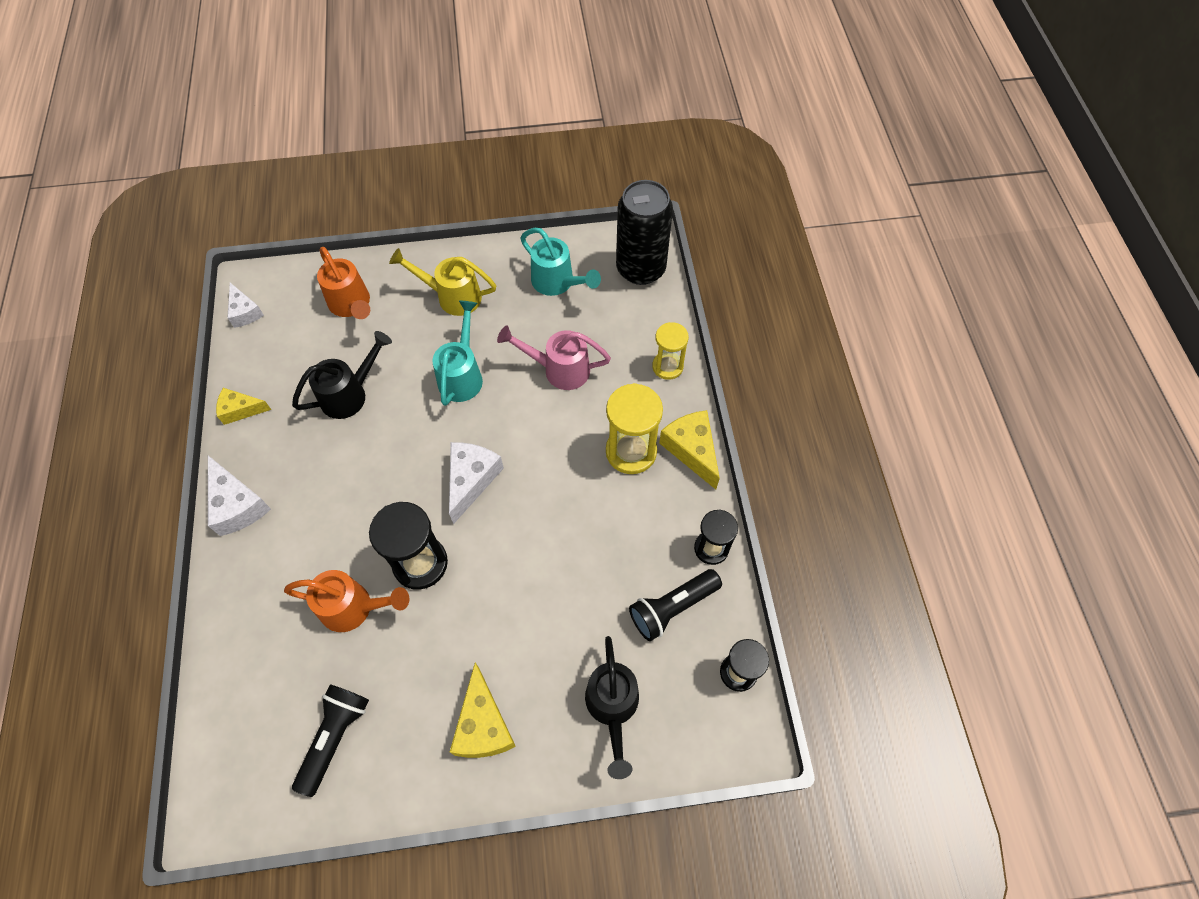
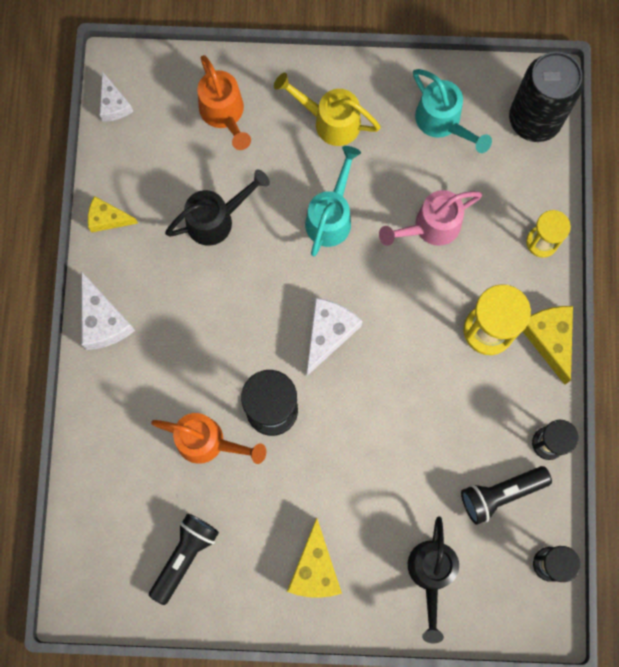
camera: 10 degrees right, 15 degrees up
(559, 369) = (430, 227): pink watering can -> pink watering can turned 45 degrees counterclockwise

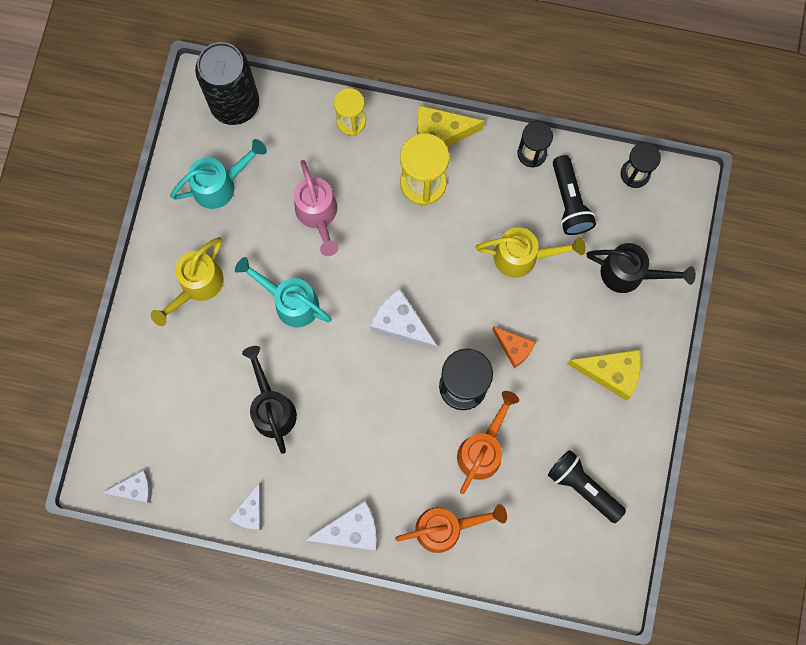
camera: 80 degrees left, 0 degrees up
(107, 218) = (250, 512): yellow cheese -> white cheese
(224, 114) = (168, 384): orange watering can -> orange watering can (445, 528)
(323, 458) = (514, 348): none -> orange cheese
(427, 452) = (523, 257): none -> yellow watering can

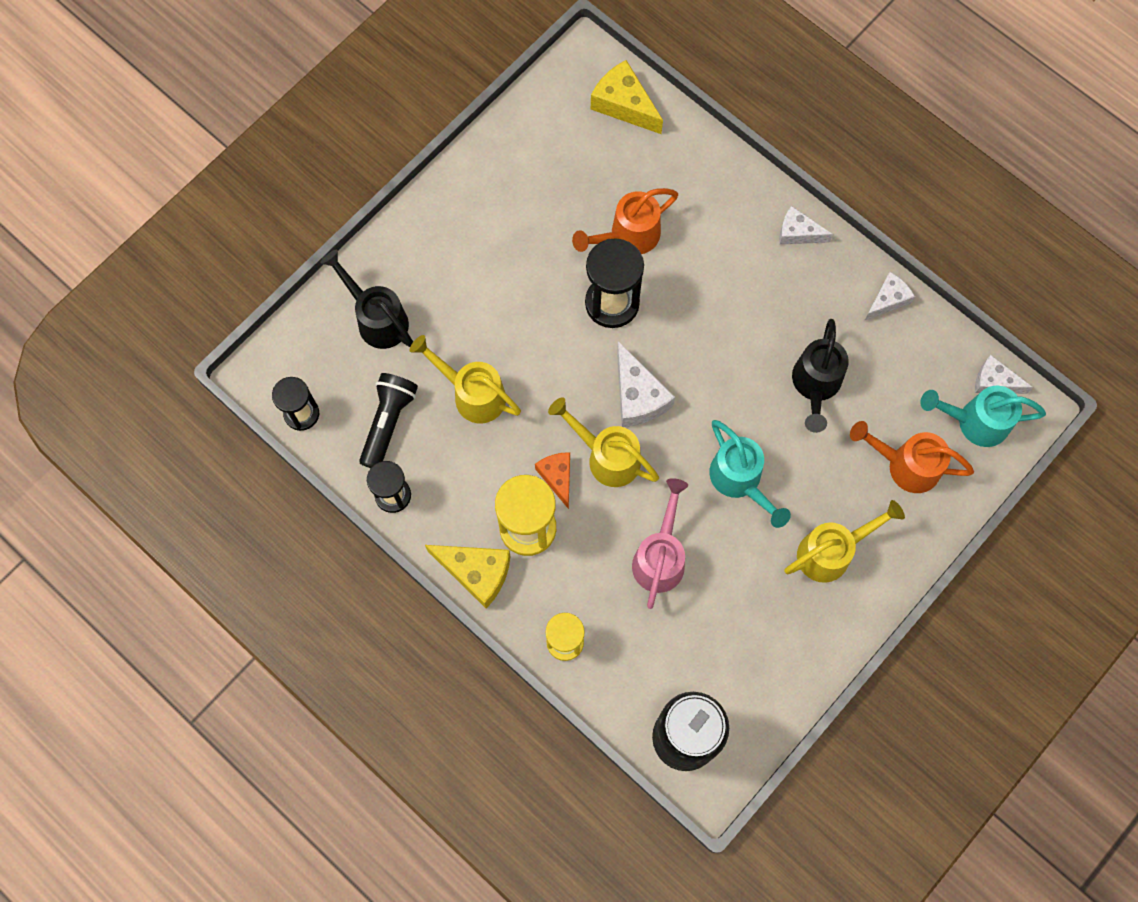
camera: 150 degrees left, 5 degrees down
(220, 185) = (749, 651): turquoise watering can -> turquoise watering can (975, 422)
(351, 530) = (798, 233): white cheese -> white cheese, size x0.65
(397, 265) = (607, 457): none -> yellow watering can
(445, 528) = (705, 188): orange watering can -> orange watering can (905, 465)
(514, 348) = (538, 311): orange cheese -> orange cheese (557, 477)
(583, 487) = (554, 155): black flashlight -> none
(610, 373) = (460, 238): yellow cheese -> yellow cheese (624, 104)

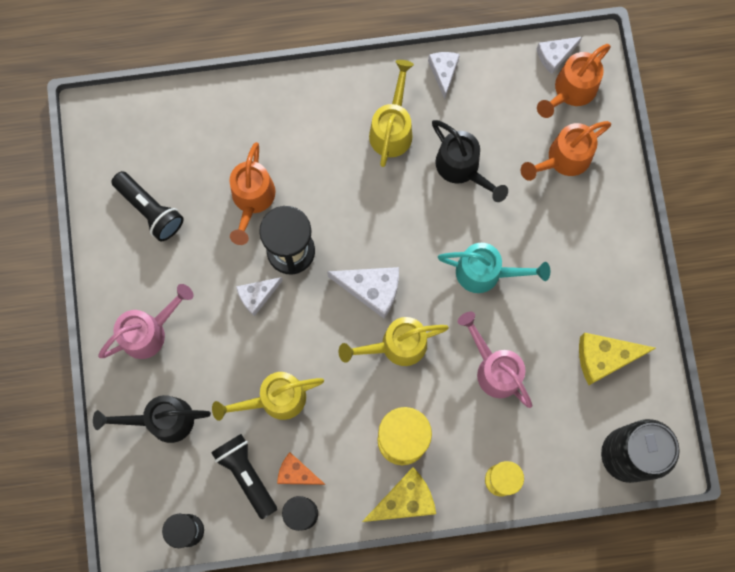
camera: 50 degrees left, 5 degrees up
(442, 248) = (149, 332): none -> pink watering can
(546, 165) = (150, 210): none -> black flashlight
(557, 477) = (383, 390): orange cheese -> orange cheese (297, 473)
(624, 104) = (152, 120): yellow cheese -> yellow cheese (604, 358)
(798, 233) = (347, 88): white cheese -> white cheese (257, 296)
(831, 552) = (581, 256): yellow watering can -> yellow watering can (392, 129)
(975, 422) = (571, 91): turquoise watering can -> orange watering can

